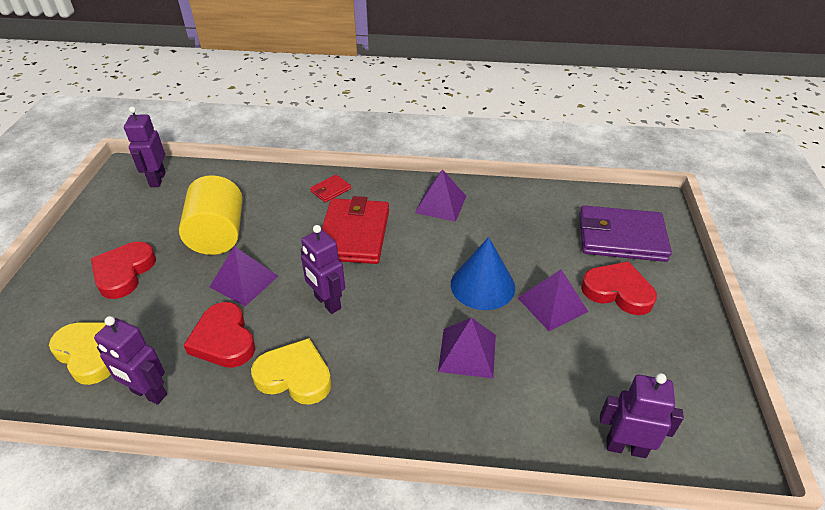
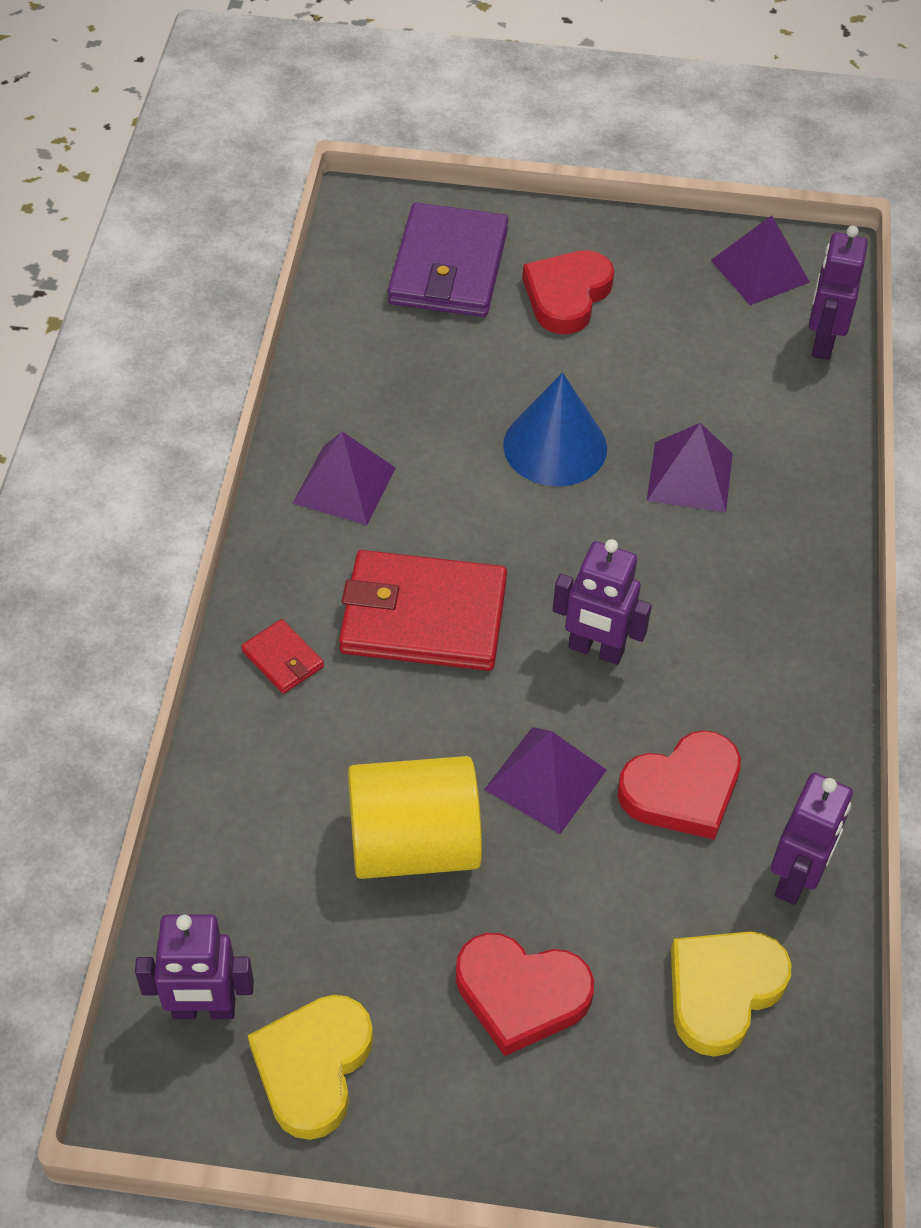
camera: 90 degrees left, 10 degrees up
(295, 376) = (747, 684): yellow heart -> yellow heart (313, 1067)
(327, 302) = (595, 650): purple robot -> purple robot turned 60 degrees clockwise
(552, 304) = (594, 371): purple pyramid -> purple pyramid (759, 271)

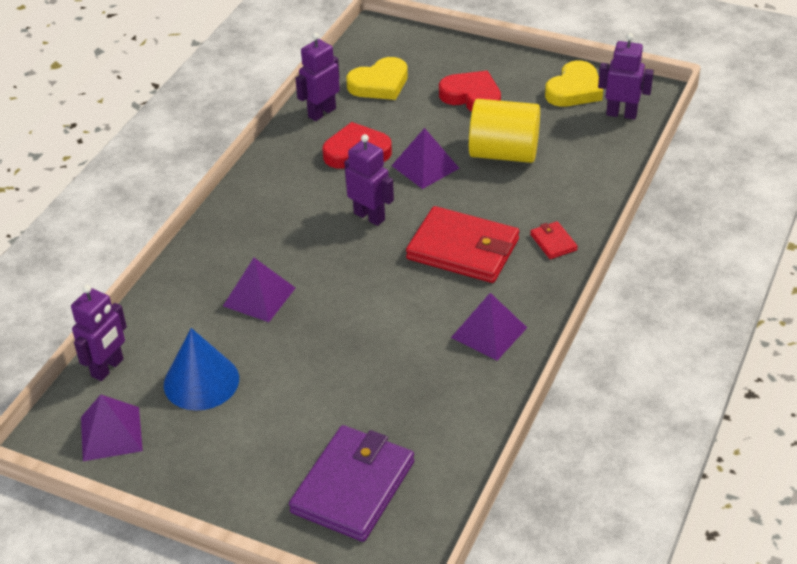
camera: 160 degrees left, 10 degrees down
(555, 446) = (337, 331): blue cone -> blue cone (201, 381)
(567, 296) = (271, 442): red heart -> none

